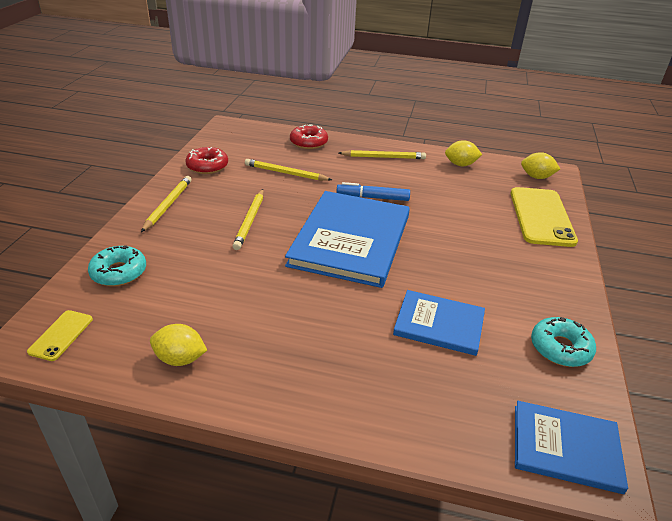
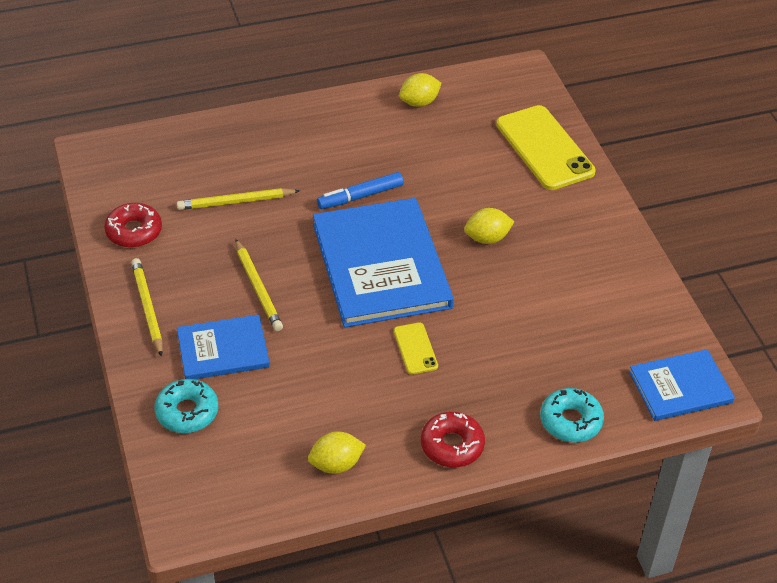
camera: 30 degrees left, 10 degrees up
(61, 335) = (206, 498): yellow phone -> yellow phone (415, 348)
(308, 142) = (219, 139): red donut -> red donut (452, 445)
(383, 157) = (326, 127): yellow pencil -> none
(439, 324) = (526, 323): blue book -> blue book (223, 350)
(536, 177) = (510, 88): yellow lemon -> yellow lemon (487, 238)
(560, 348) = (636, 300): turquoise donut -> turquoise donut (570, 421)

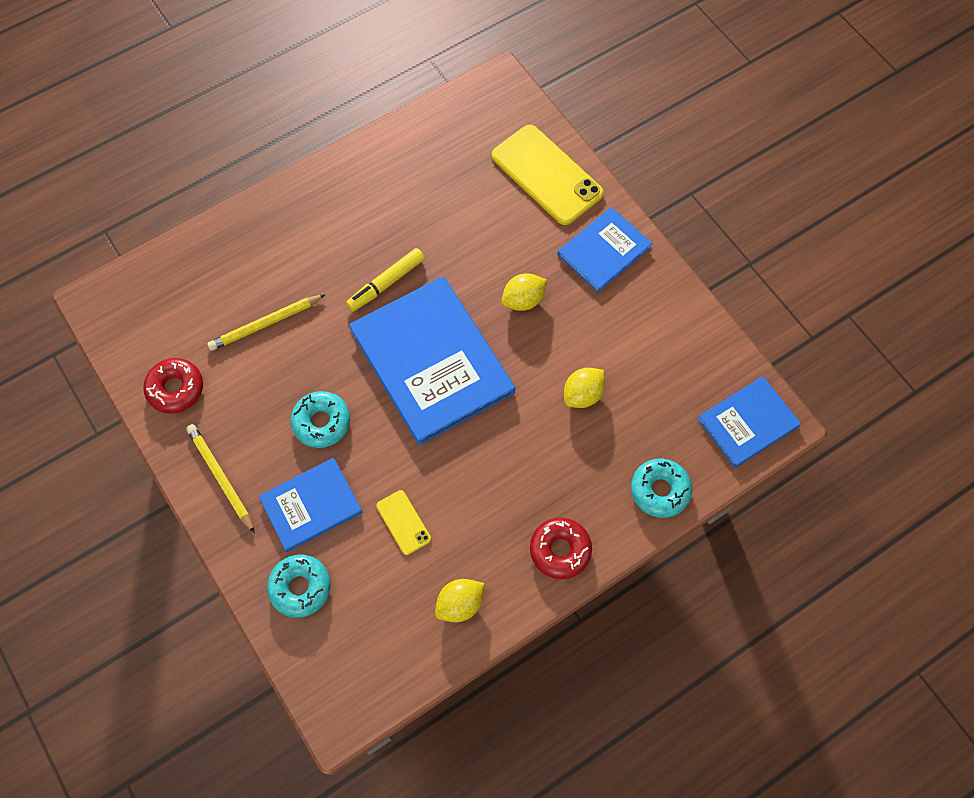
camera: 15 degrees left, 20 degrees up
(258, 288) = (321, 422): yellow pencil -> turquoise donut
(360, 196) = (386, 283): blue marker -> yellow marker
(415, 348) = (493, 450): yellow phone -> yellow phone (403, 522)
(419, 102) = (408, 150): yellow lemon -> yellow lemon (583, 394)
(580, 218) = (604, 251): none -> blue book

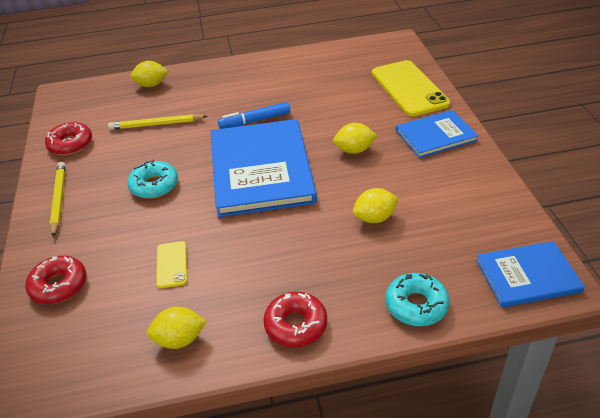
camera: 25 degrees right, 25 degrees down
(216, 253) = (151, 85): none -> yellow lemon
(300, 587) = (59, 285): turquoise donut -> red donut
(311, 505) = (109, 233): blue book -> none
(386, 283) = (255, 121): yellow marker -> blue marker

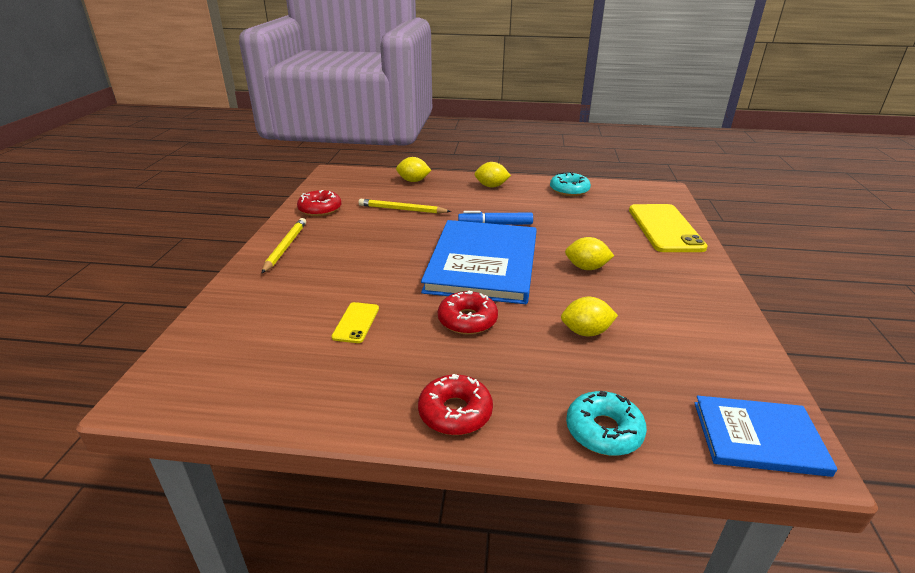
camera: 15 degrees right, 10 degrees down
(59, 285) = (243, 314): red donut -> red donut (467, 320)
(154, 185) = (375, 255): turquoise donut -> turquoise donut (569, 190)
(179, 339) = (327, 392): yellow lemon -> yellow lemon (491, 186)
(435, 136) = (681, 273): blue book -> none

